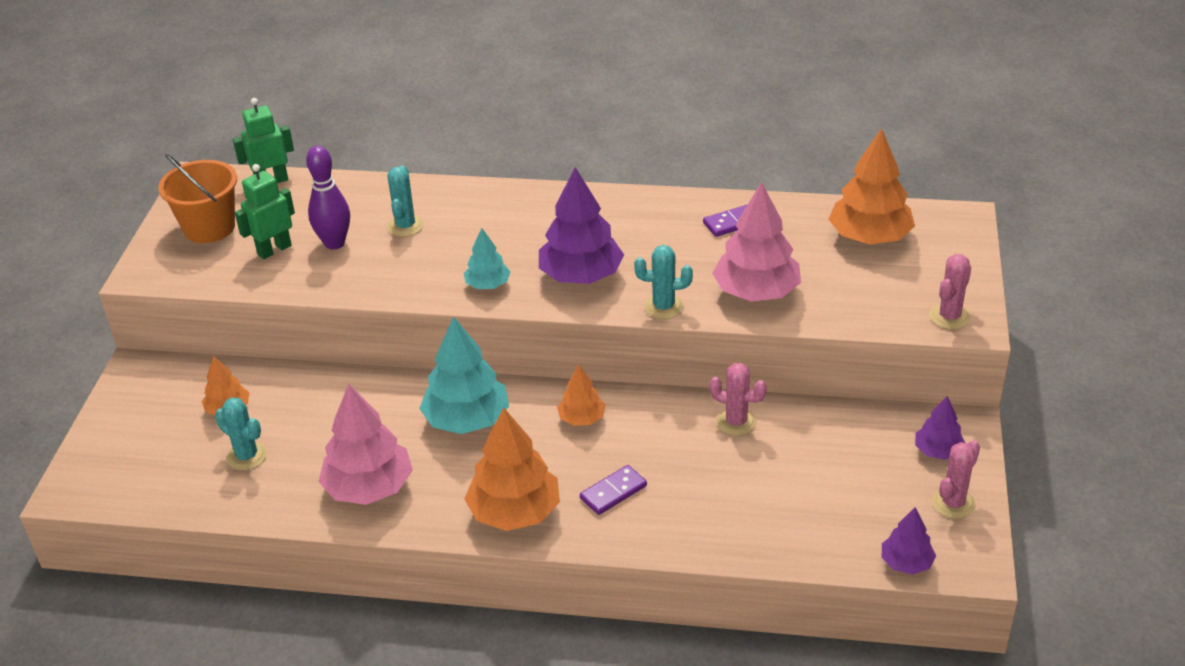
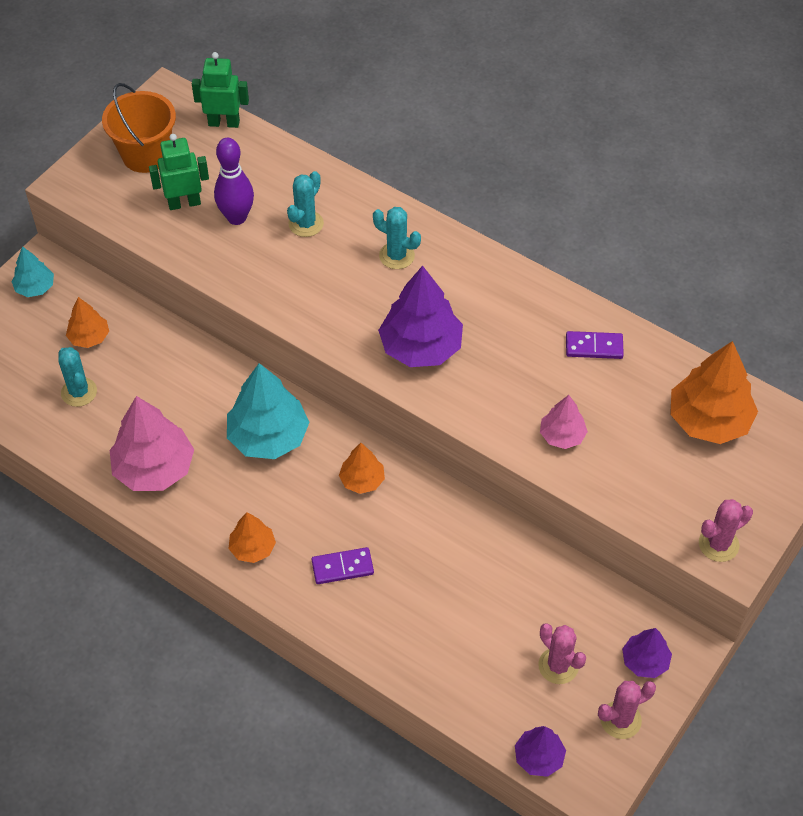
camera: 25 degrees right, 15 degrees up
(488, 285) = (336, 321): turquoise tree -> turquoise tree (35, 287)
(514, 512) = (252, 548): orange tree -> orange tree, size x0.54
(663, 307) = (470, 415): turquoise cactus -> turquoise cactus (396, 256)
(736, 422) = (489, 546): pink cactus -> pink cactus (558, 666)
(756, 292) = (562, 435): pink tree -> pink tree, size x0.54

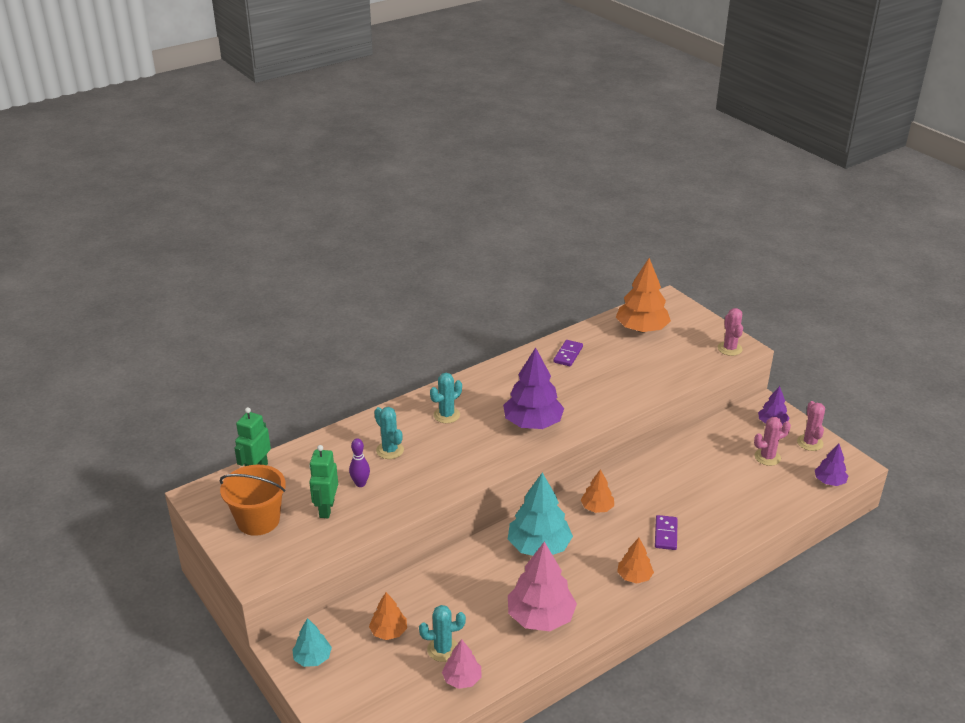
camera: 70 degrees left, 20 degrees down
(237, 217) = (360, 483): purple bowling pin -> purple bowling pin, size x0.64
(562, 435) = (631, 383): pink tree -> pink tree (462, 679)

